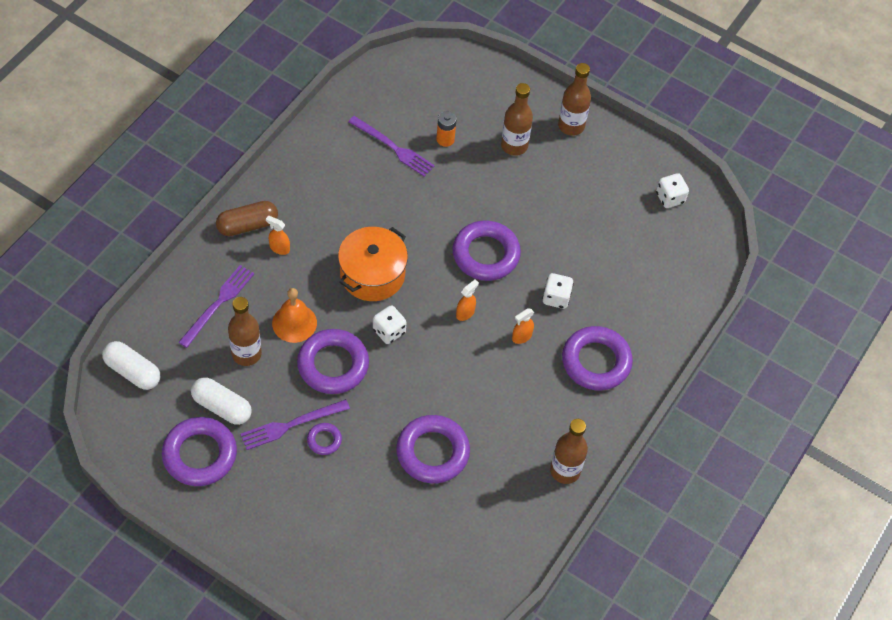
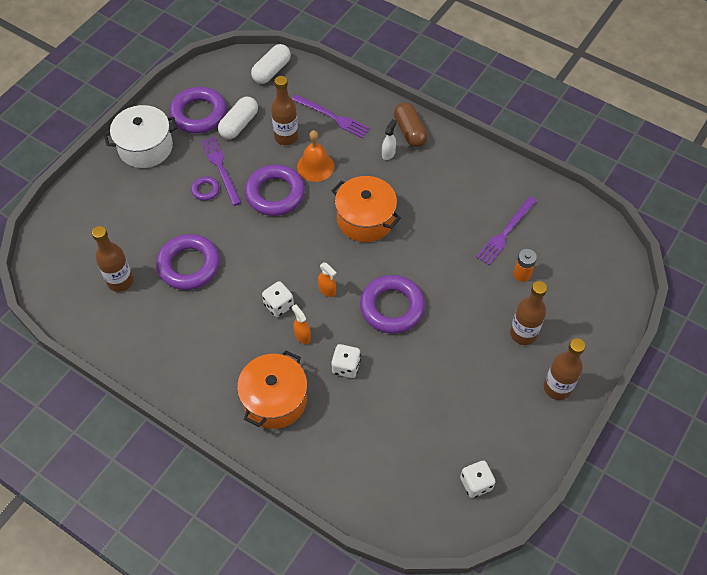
camera: 95 degrees right, 0 degrees up
(251, 515) = (145, 147): none -> white pot
(279, 248) = (388, 153): orange spray bottle -> white spray bottle
(389, 331) = (307, 232): white dice -> white dice (278, 305)
(565, 471) = (162, 368): brown bottle -> brown bottle (120, 281)
(596, 362) = (275, 399): purple ring -> orange pot

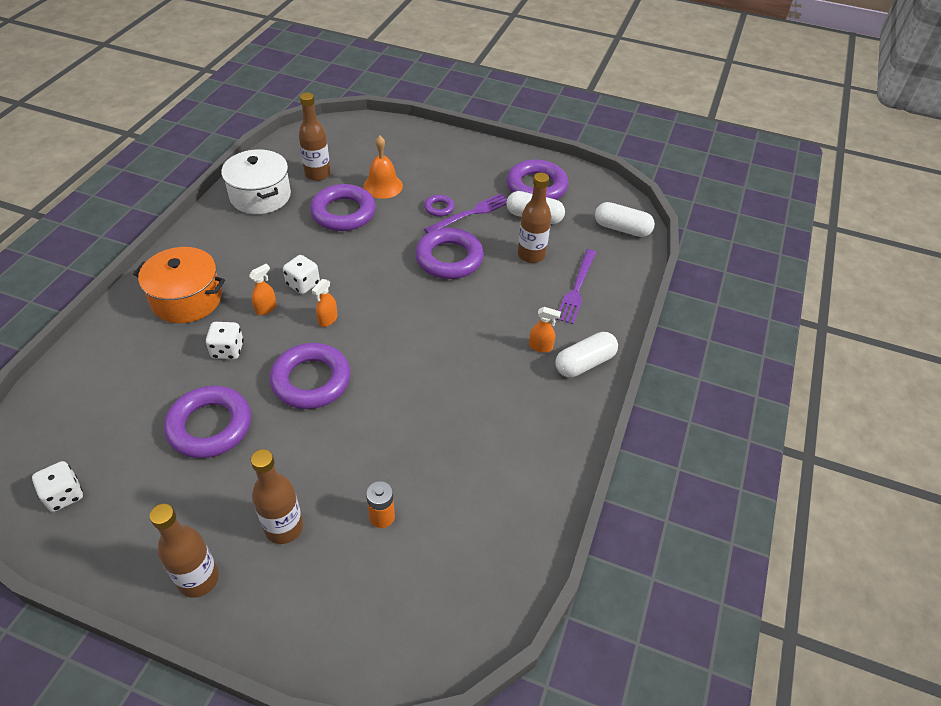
camera: 75 degrees right, 10 degrees down
(145, 147) = (480, 160): white pot -> white pot (260, 196)
(315, 166) = (497, 285): orange bell -> orange bell (383, 186)
(365, 219) = (434, 339): orange pot -> none
(388, 153) = (541, 347): white spray bottle -> orange spray bottle
(410, 131) = (584, 363): brown capsule -> white capsule
(425, 380) = (210, 426): none -> purple ring
(506, 232) = (449, 490): purple fork -> none

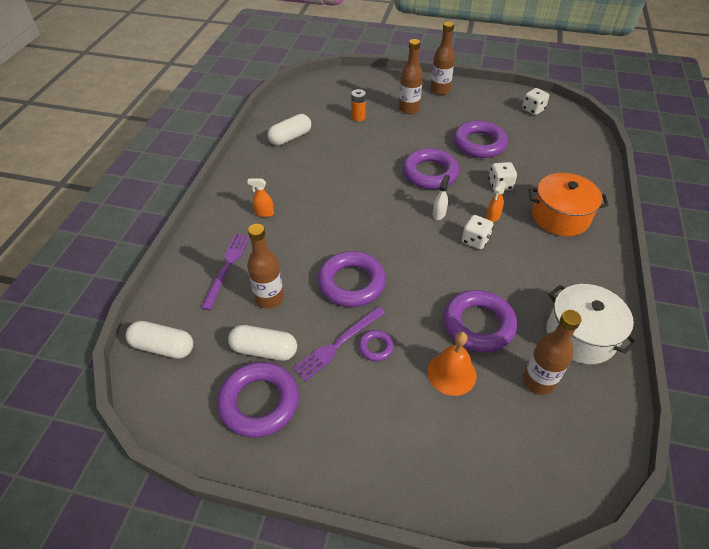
camera: 175 degrees right, 0 degrees up
(327, 320) = (439, 214): orange spray bottle -> white spray bottle
(584, 363) = (230, 205): white capsule -> white capsule (290, 138)

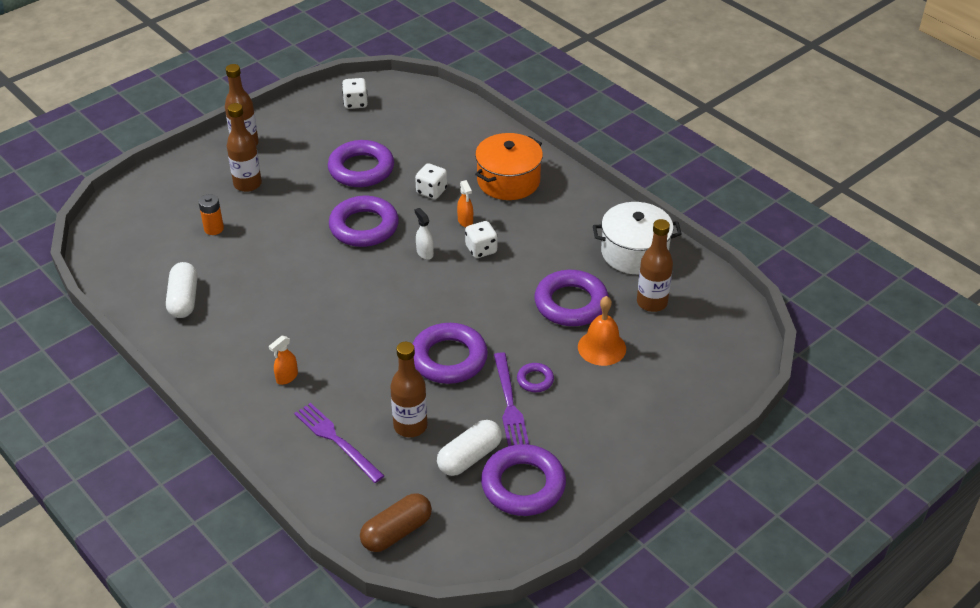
camera: 55 degrees left, 5 degrees down
(163, 347) = (396, 532): white capsule -> brown capsule

